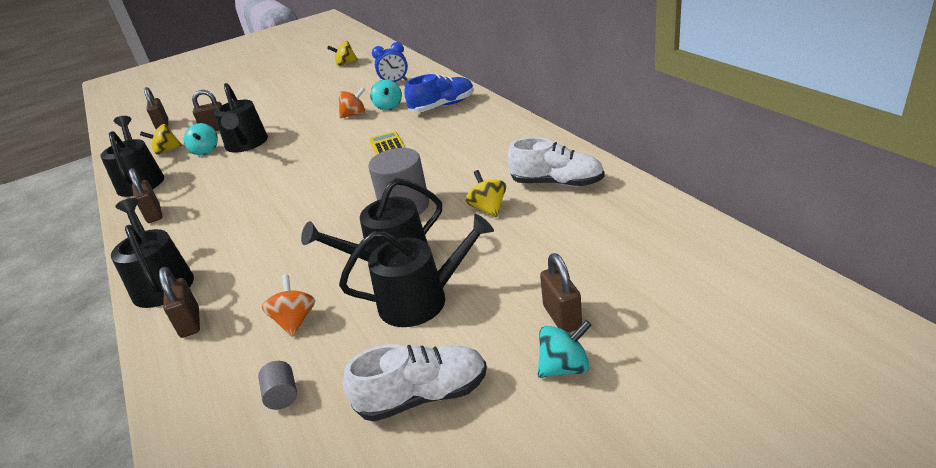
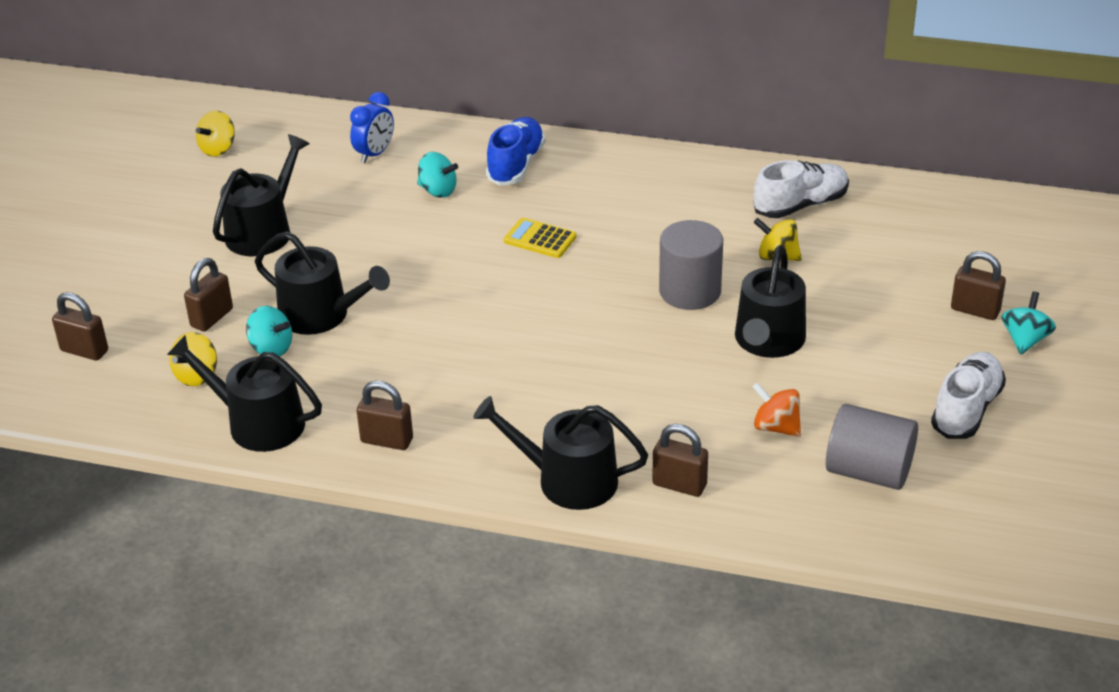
camera: 50 degrees left, 5 degrees up
(282, 395) = (868, 471): grey cylinder -> grey cylinder, size x2.14
(354, 115) = (408, 218): orange spinning top -> none
(421, 300) = (853, 355): black watering can -> black watering can (263, 231)

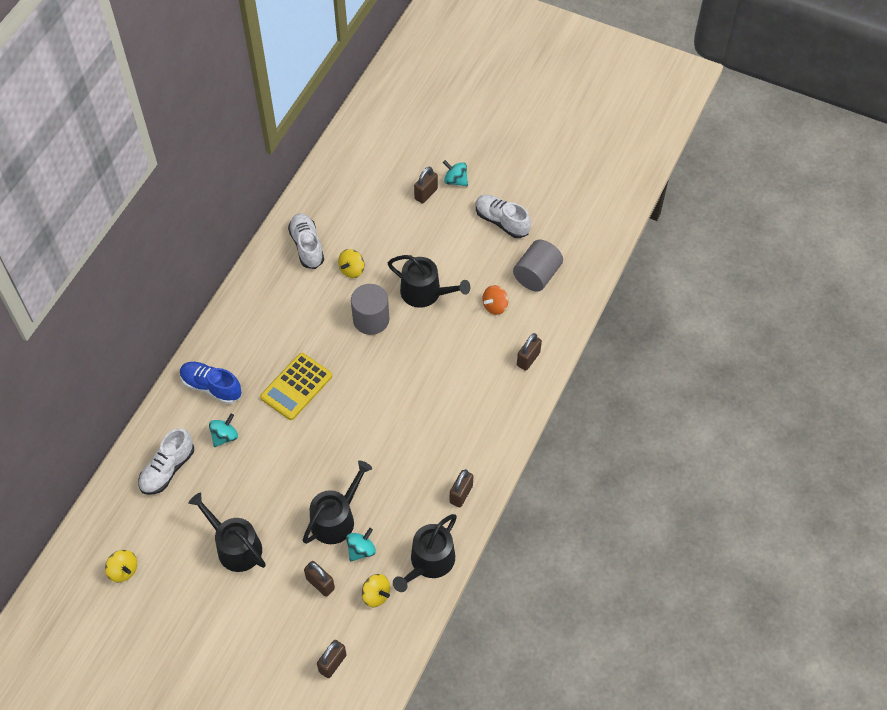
camera: 80 degrees left, 20 degrees up
(374, 154) = (167, 469): blue clock -> white shoe
(540, 239) = (296, 387): yellow calculator -> yellow calculator, size x1.63
(567, 480) = (513, 409): black watering can -> none

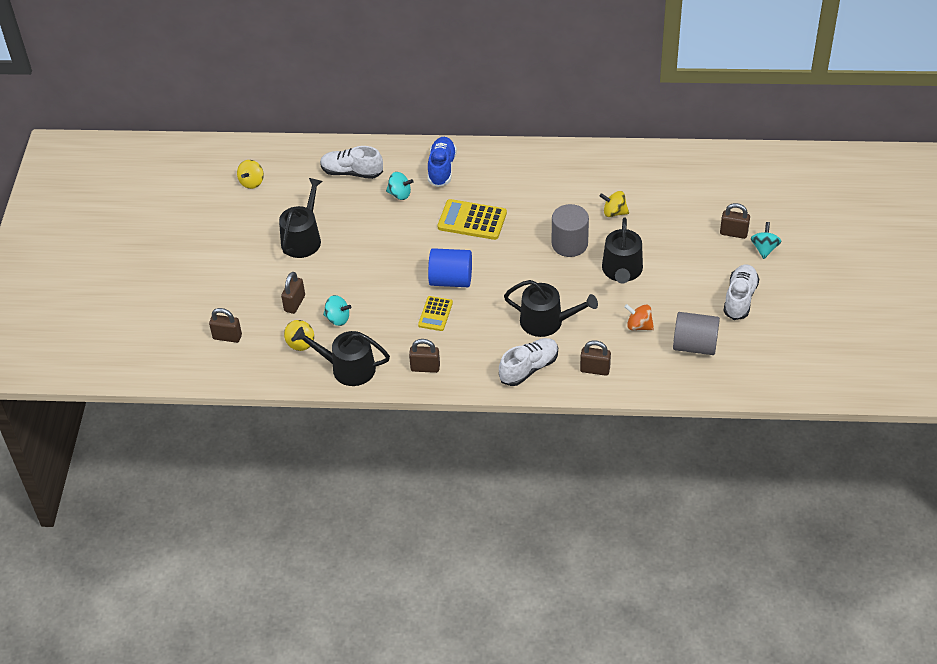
camera: 70 degrees right, 10 degrees down
(307, 246) = (620, 174): white shoe -> white shoe (529, 368)
(336, 518) = (359, 292): black watering can -> black watering can (547, 321)
(363, 433) = (451, 280): none -> blue cylinder
(399, 461) = (435, 314): none -> yellow calculator

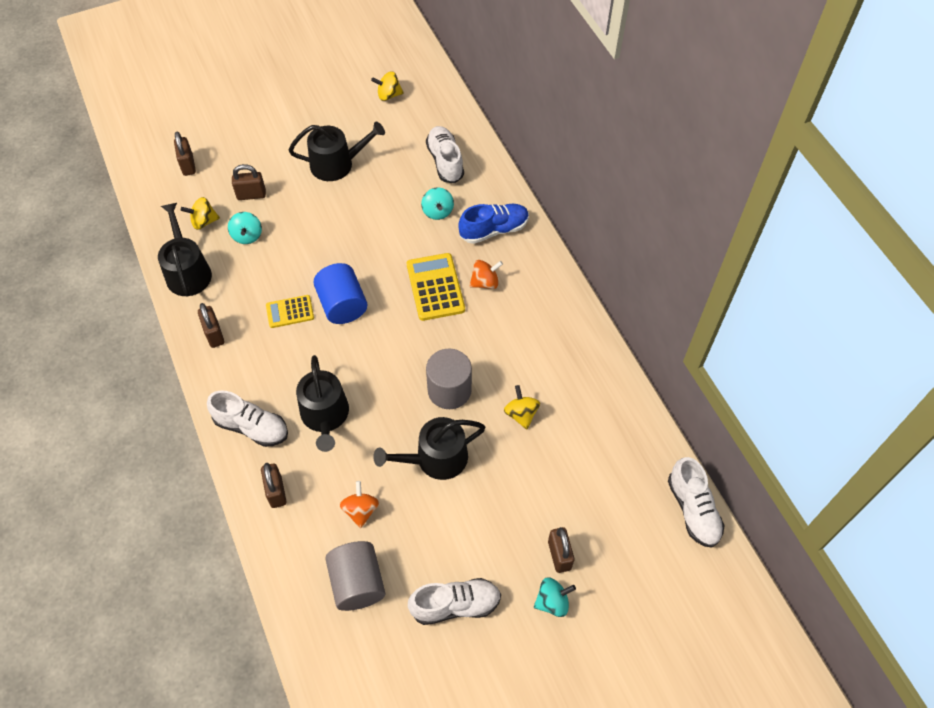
camera: 60 degrees right, 10 degrees up
(487, 191) = (485, 282): none -> orange spinning top
(738, 155) = (693, 510): none -> white shoe

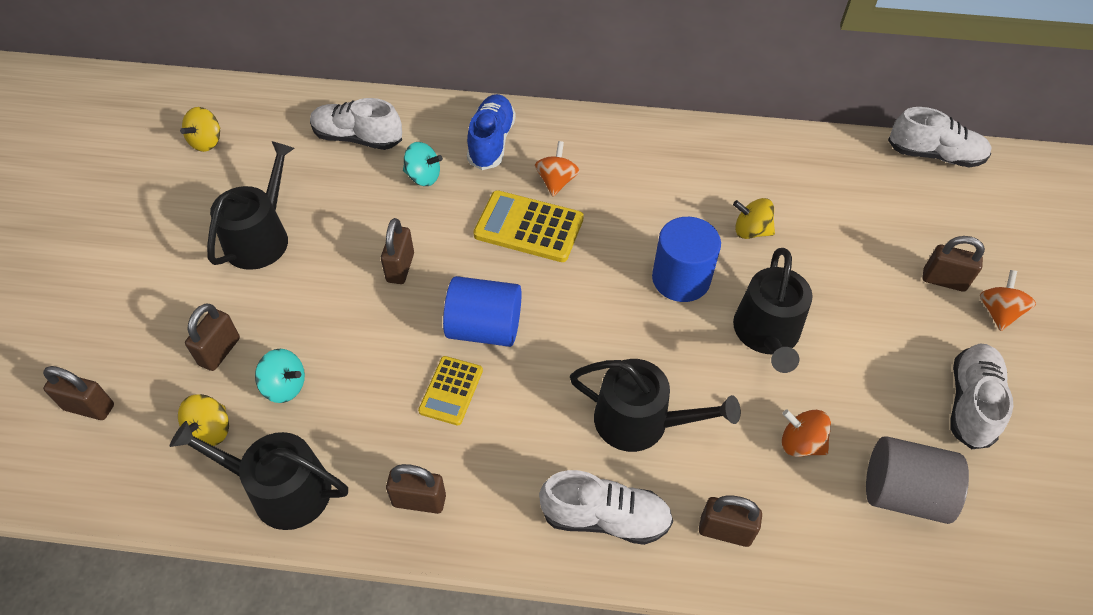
camera: 60 degrees left, 5 degrees down
(252, 427) = (605, 518): white shoe -> white shoe turned 45 degrees clockwise
(359, 240) = (400, 268): none -> brown padlock
(449, 390) = (681, 279): grey cylinder -> blue cylinder
(552, 602) = (998, 312): turquoise spinning top -> orange spinning top

